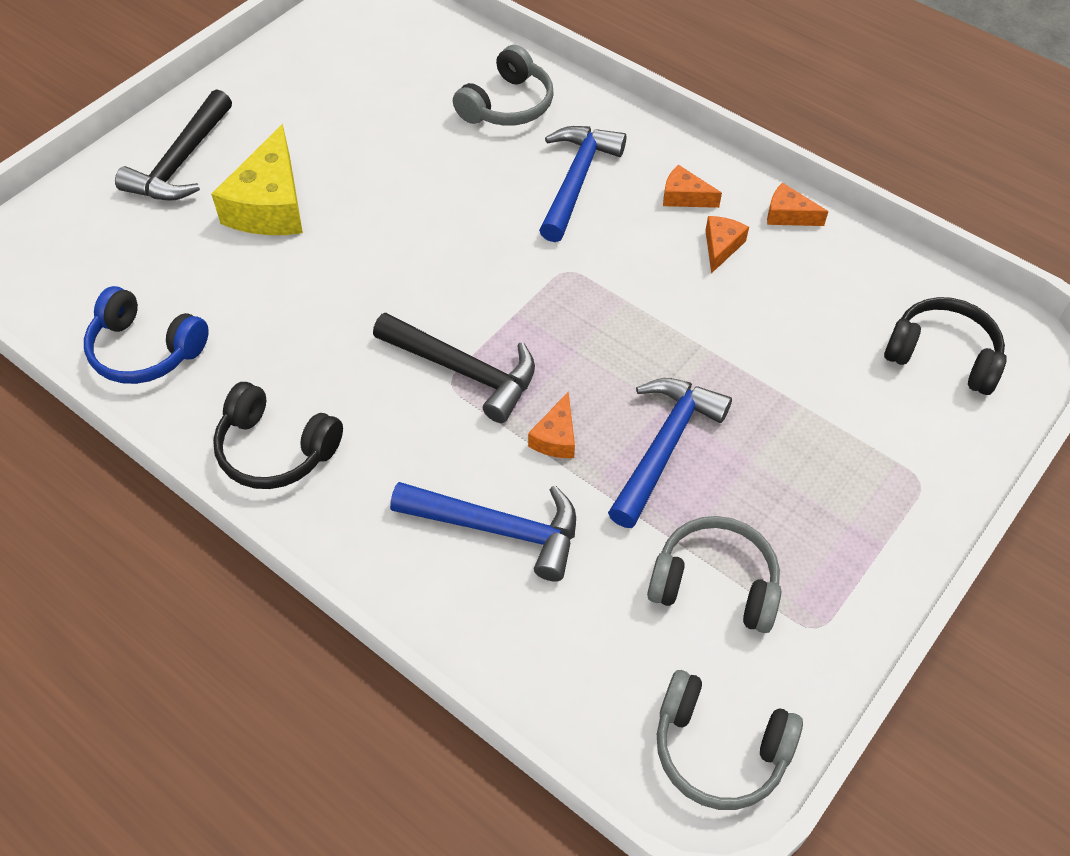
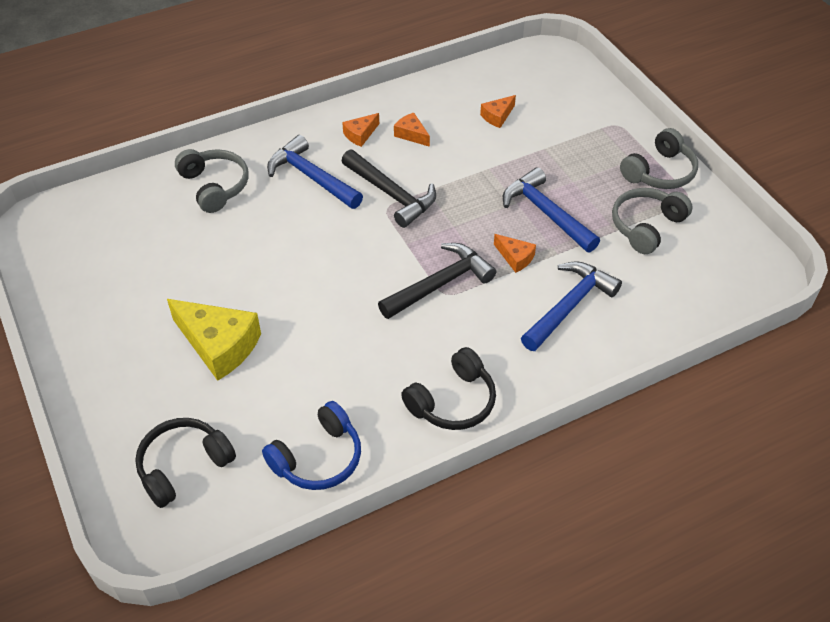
camera: 65 degrees left, 5 degrees down
(182, 162) = (130, 389): black hammer -> black hammer (391, 194)
(719, 749) = (744, 261): grey headphones -> grey headphones (659, 172)
(788, 215) = (405, 98): orange cheese -> orange cheese (497, 116)
(942, 355) = (541, 83): black headphones -> black headphones (183, 466)

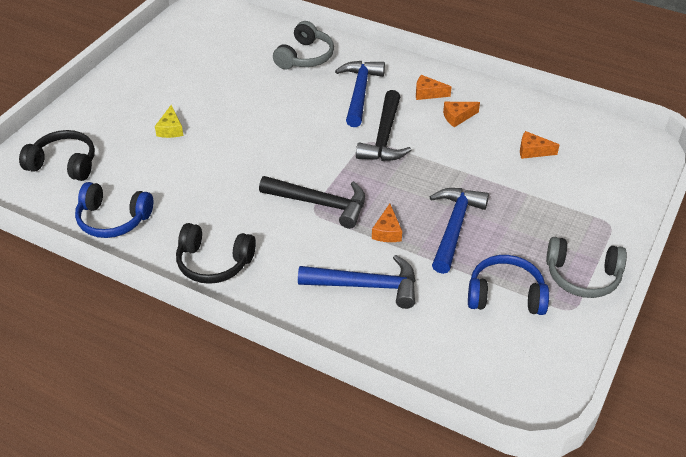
camera: 55 degrees right, 5 degrees down
(219, 345) = (171, 129): yellow cheese -> yellow cheese, size x0.50
(411, 134) = (457, 117): orange cheese -> orange cheese turned 120 degrees counterclockwise
(646, 226) = (505, 295): grey headphones -> blue headphones

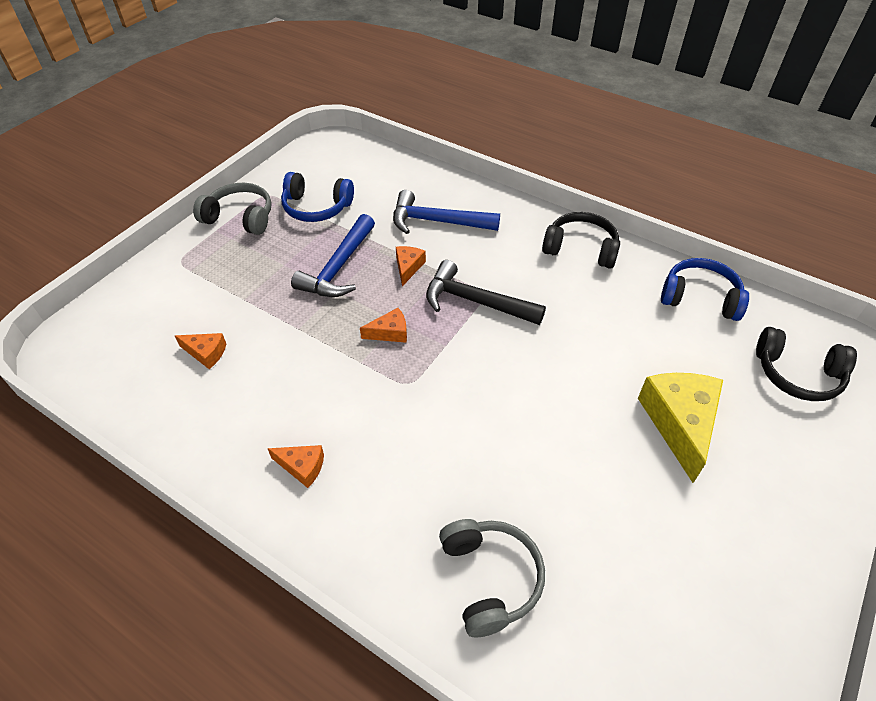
camera: 175 degrees left, 5 degrees up
(171, 129) = (679, 423): yellow cheese -> yellow cheese, size x2.02
(305, 57) = (490, 578): grey headphones -> grey headphones turned 135 degrees clockwise
(359, 93) = (406, 476): blue hammer -> none
(384, 137) = (385, 388): black hammer -> none
(457, 117) = (276, 416): orange cheese -> orange cheese (390, 332)

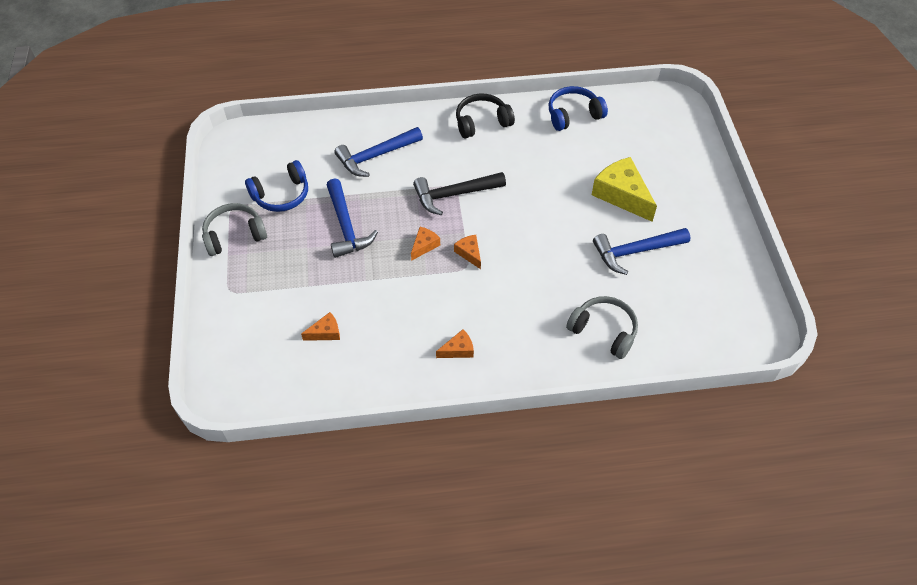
camera: 40 degrees left, 5 degrees up
(408, 267) = (391, 198): orange cheese -> orange cheese (469, 253)
(633, 506) = (636, 251): none -> blue hammer
(797, 374) = (654, 131): black headphones -> none

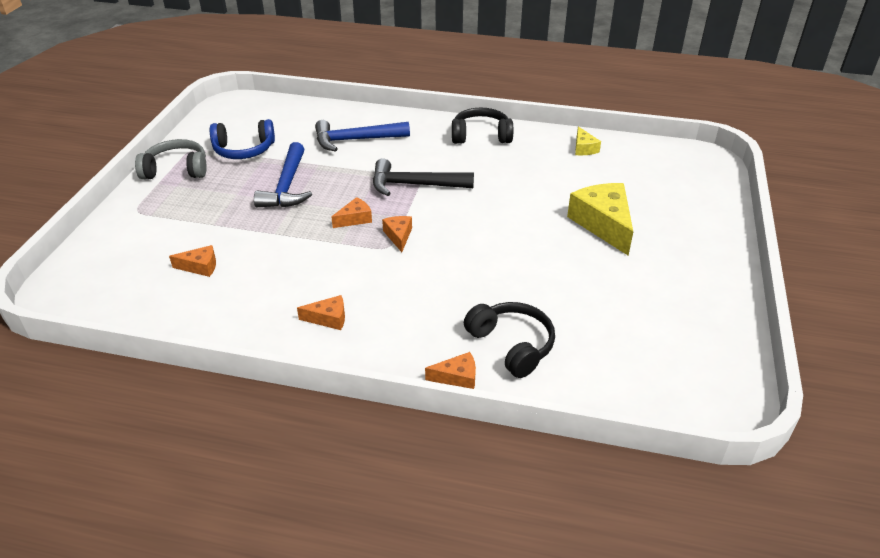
camera: 20 degrees right, 15 degrees down
(573, 115) = (584, 148): blue headphones -> yellow cheese
(579, 371) = (457, 378): none -> orange cheese
(603, 331) = (511, 345): grey headphones -> black headphones
(636, 251) = (593, 278): blue hammer -> none

